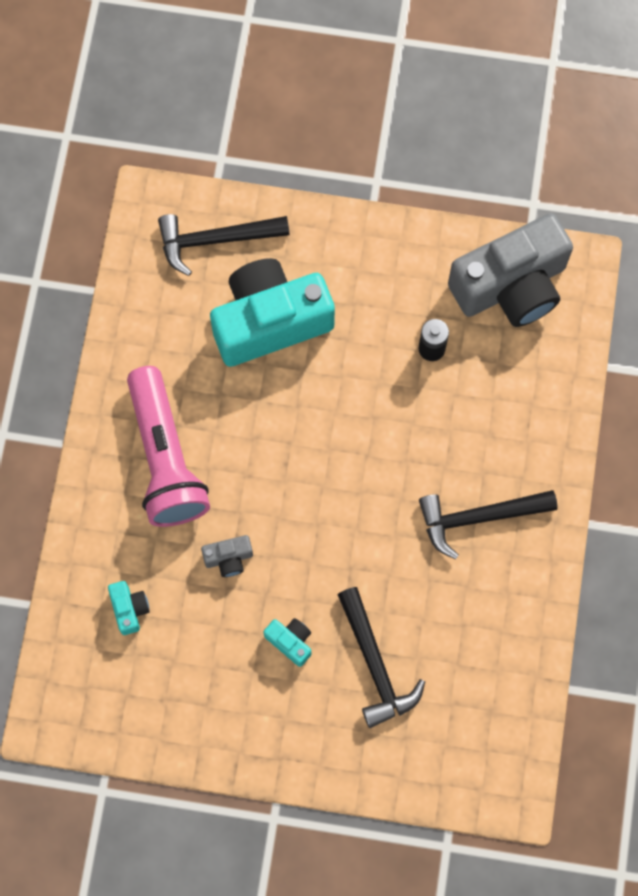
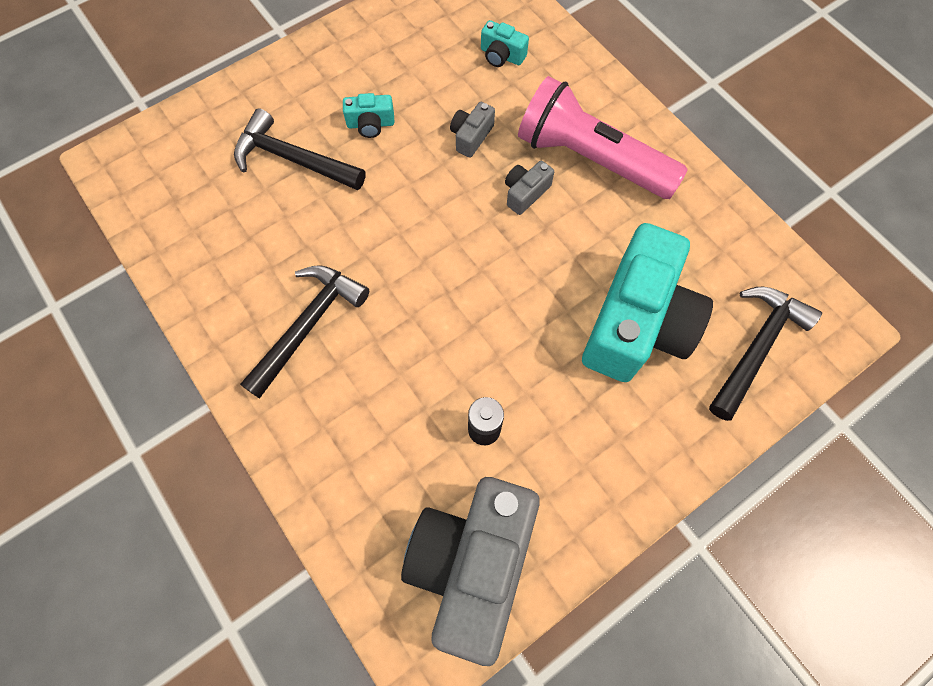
camera: 135 degrees right, 5 degrees down
(240, 476) = (525, 193): none -> grey camera

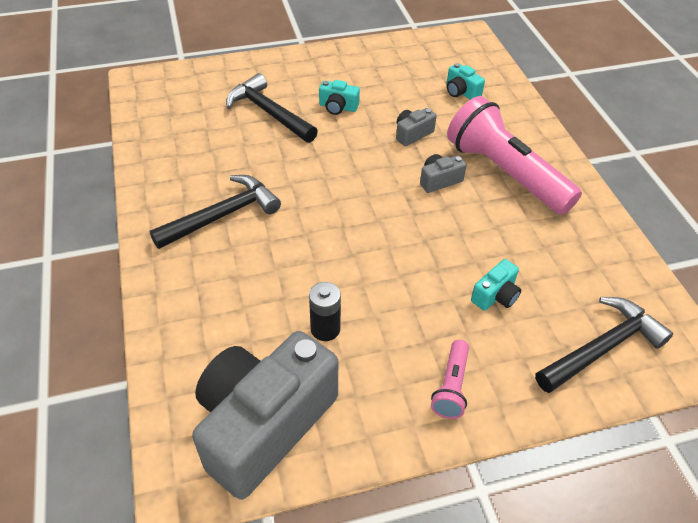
camera: 20 degrees right, 20 degrees down
(633, 447) = (451, 386): none -> pink flashlight
(637, 323) = (495, 296): turquoise camera -> turquoise camera, size x0.40

